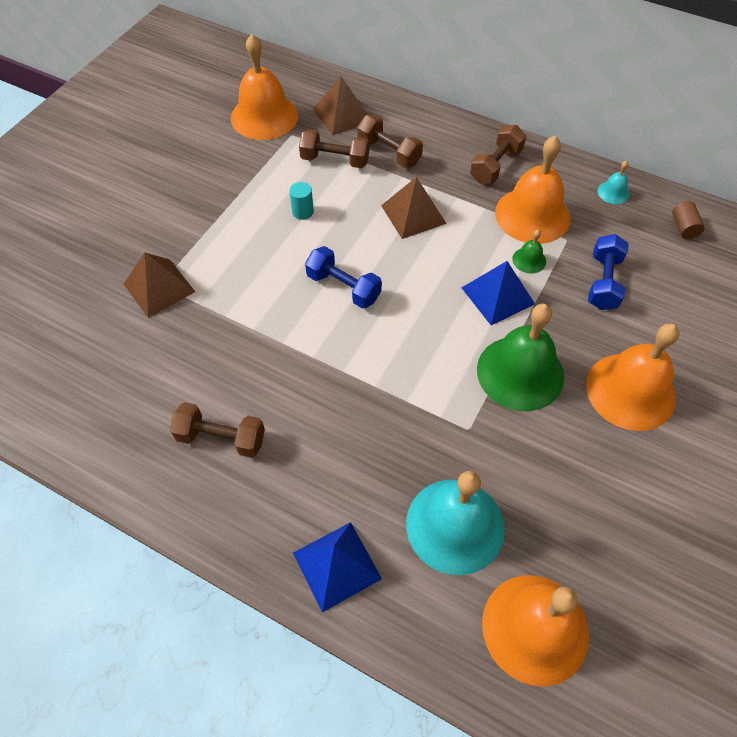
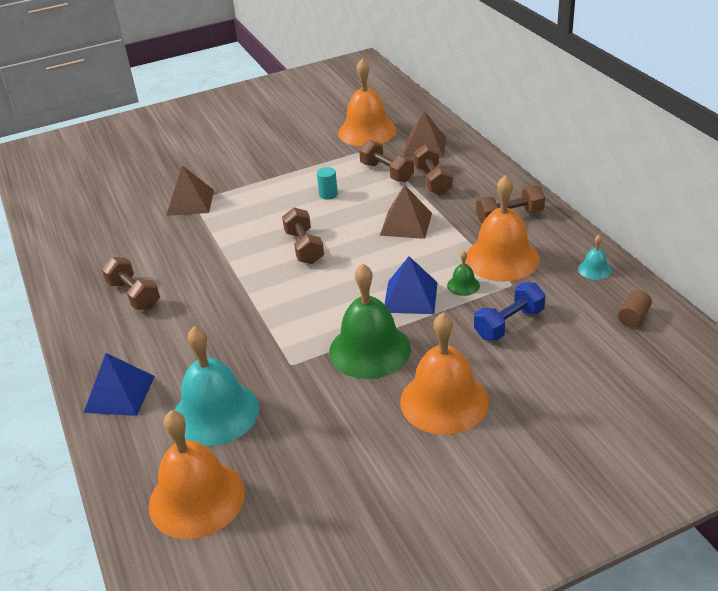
camera: 40 degrees right, 20 degrees down
(343, 287) = (304, 247): blue dumbbell -> brown dumbbell

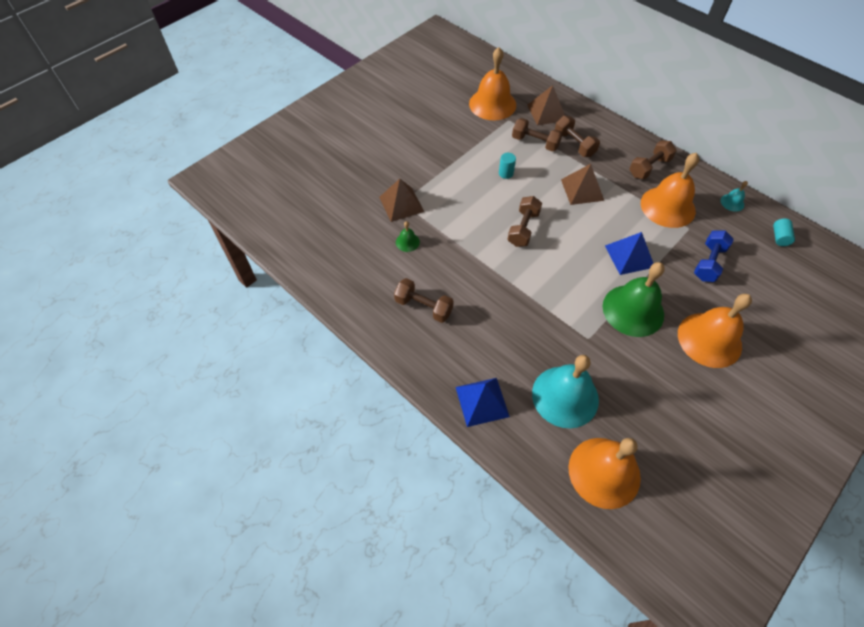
camera: 25 degrees left, 20 degrees up
(304, 247) = (523, 229): brown dumbbell -> brown dumbbell turned 60 degrees clockwise
(463, 285) = (657, 237): green bell -> green bell (407, 242)
(633, 317) = (779, 237): brown cylinder -> turquoise cylinder

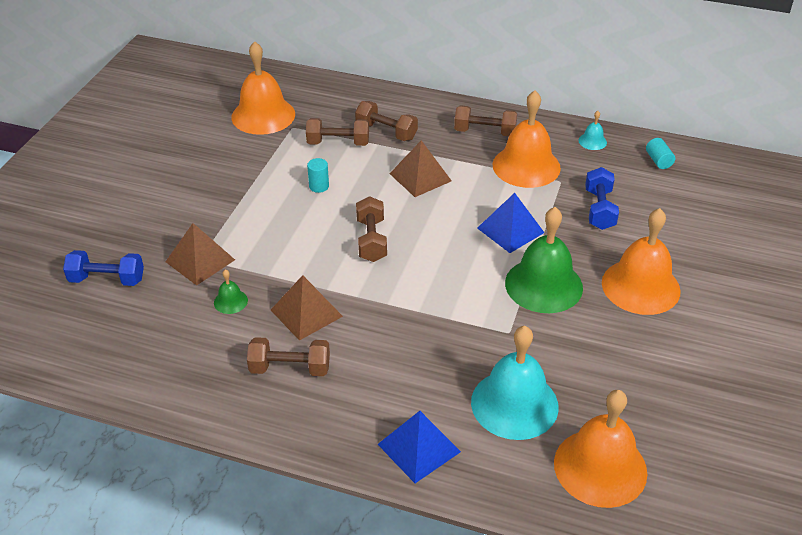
camera: 25 degrees left, 15 degrees down
(337, 197) = (107, 280): none -> blue dumbbell
(547, 112) = (335, 107): brown pyramid -> brown pyramid (306, 313)
(649, 167) = (484, 132): brown dumbbell -> brown dumbbell turned 75 degrees clockwise

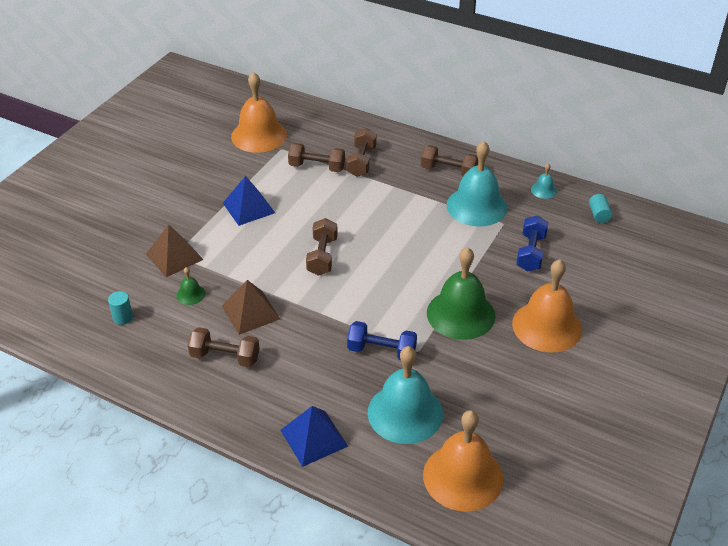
camera: 10 degrees right, 0 degrees up
(107, 280) = (95, 263): blue dumbbell -> blue dumbbell (381, 351)
(319, 186) = (290, 204): turquoise cylinder -> turquoise cylinder (123, 317)
(386, 132) = (361, 162): brown dumbbell -> brown dumbbell turned 60 degrees clockwise
(420, 177) = (380, 205): brown pyramid -> none
(510, 230) = (445, 262): blue pyramid -> blue pyramid (248, 207)
(526, 166) = (476, 206): orange bell -> turquoise bell

